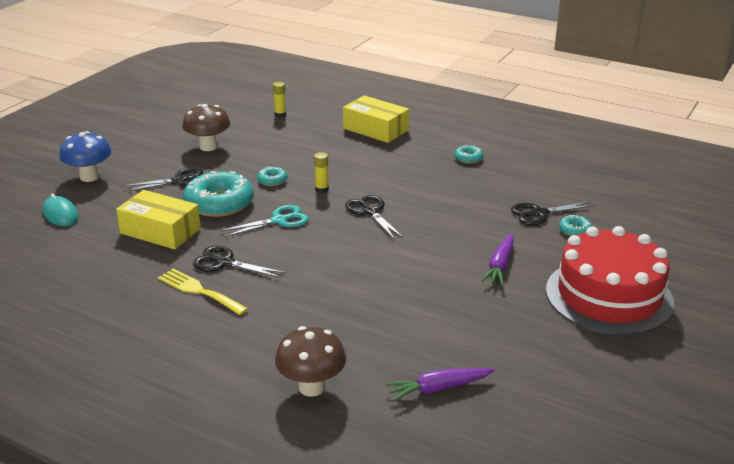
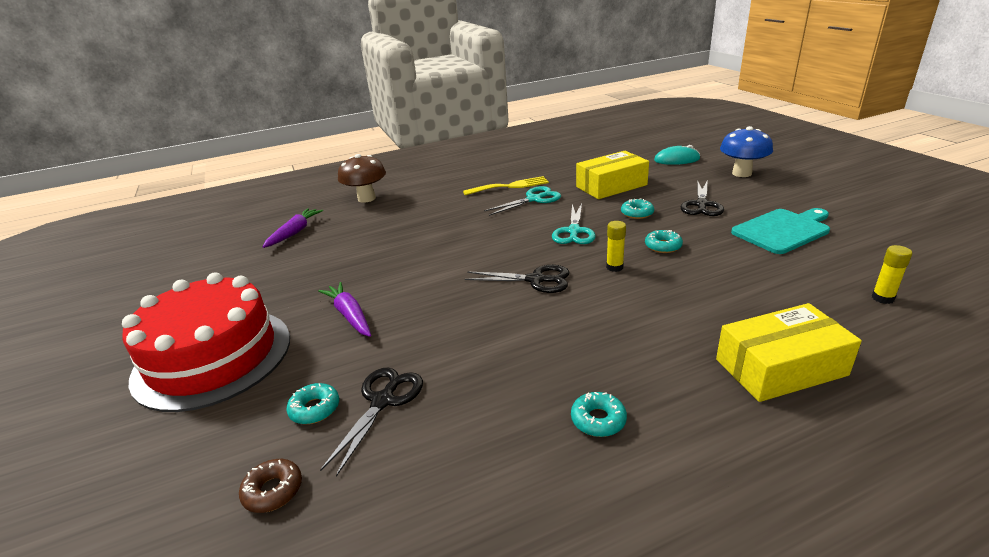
camera: 130 degrees right, 0 degrees up
(208, 147) = (783, 230): brown mushroom -> turquoise cutting board
(219, 203) = (637, 213): turquoise donut -> turquoise donut, size x0.45
(225, 263) = (534, 199): black scissors -> turquoise scissors
(620, 214) = (273, 491): none -> brown donut

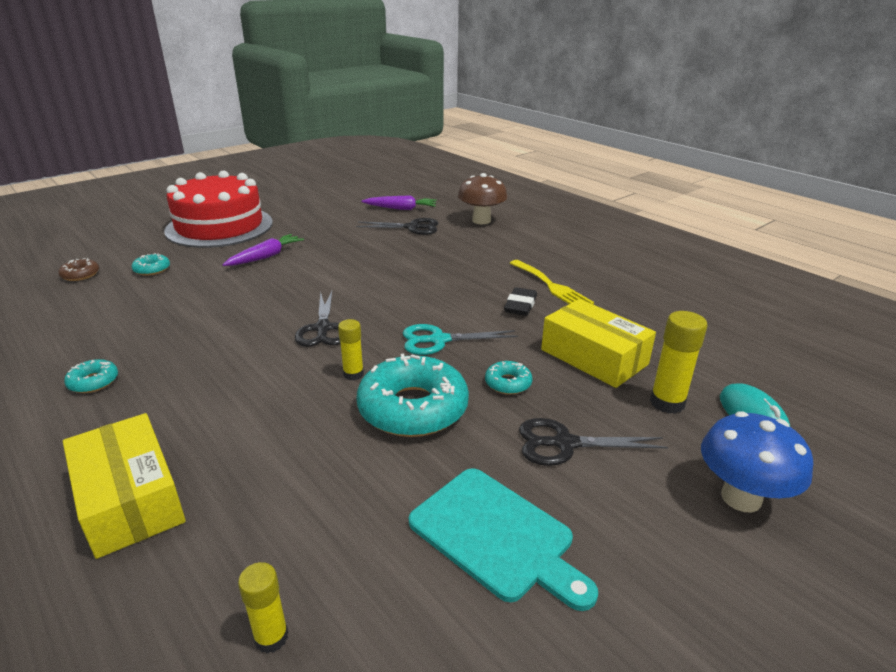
camera: 70 degrees right, 0 degrees up
(383, 401) = (152, 290): black scissors -> black scissors (412, 227)
(534, 199) = (520, 305): turquoise scissors -> black eraser
(663, 175) = (667, 403): none -> yellow glue stick
(663, 246) = (413, 408): turquoise donut -> turquoise donut, size x2.21

